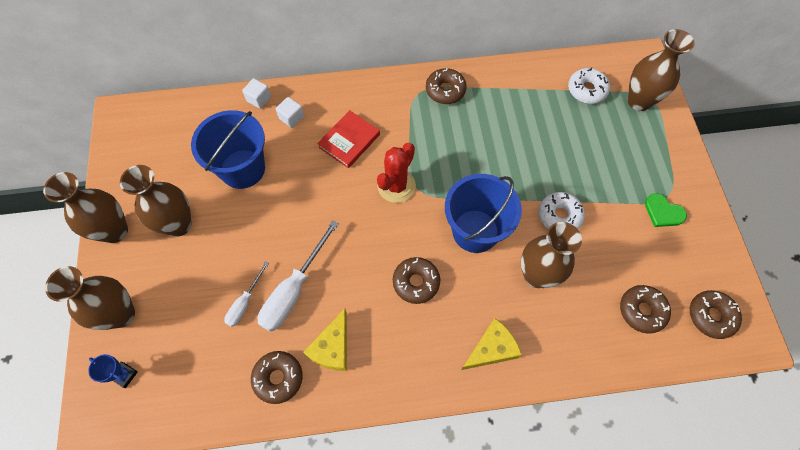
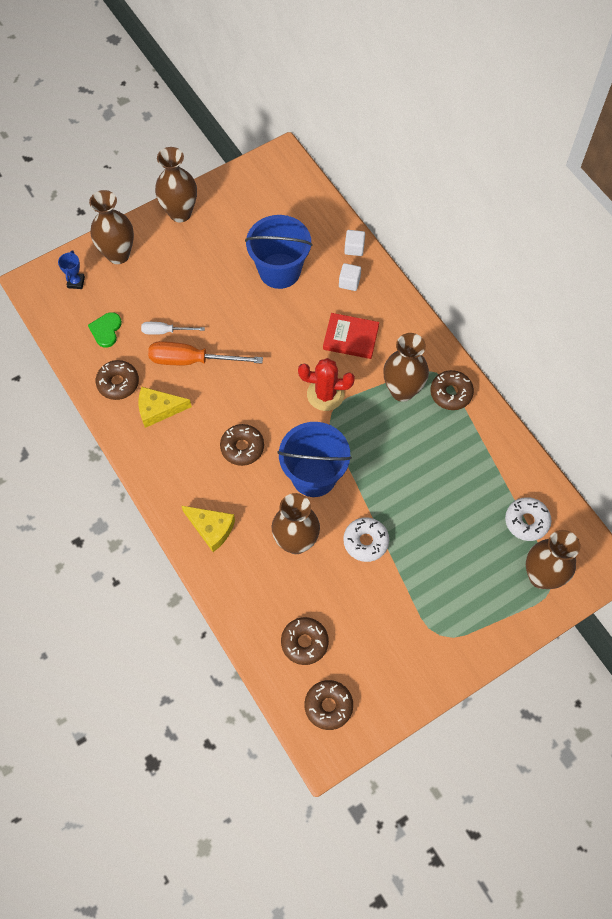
camera: 65 degrees right, 0 degrees up
(178, 224) = (207, 252): brown vase -> brown vase (402, 390)
(294, 290) = (192, 360): white screwdriver -> orange screwdriver
(663, 212) = (418, 635): green heart -> green heart (106, 330)

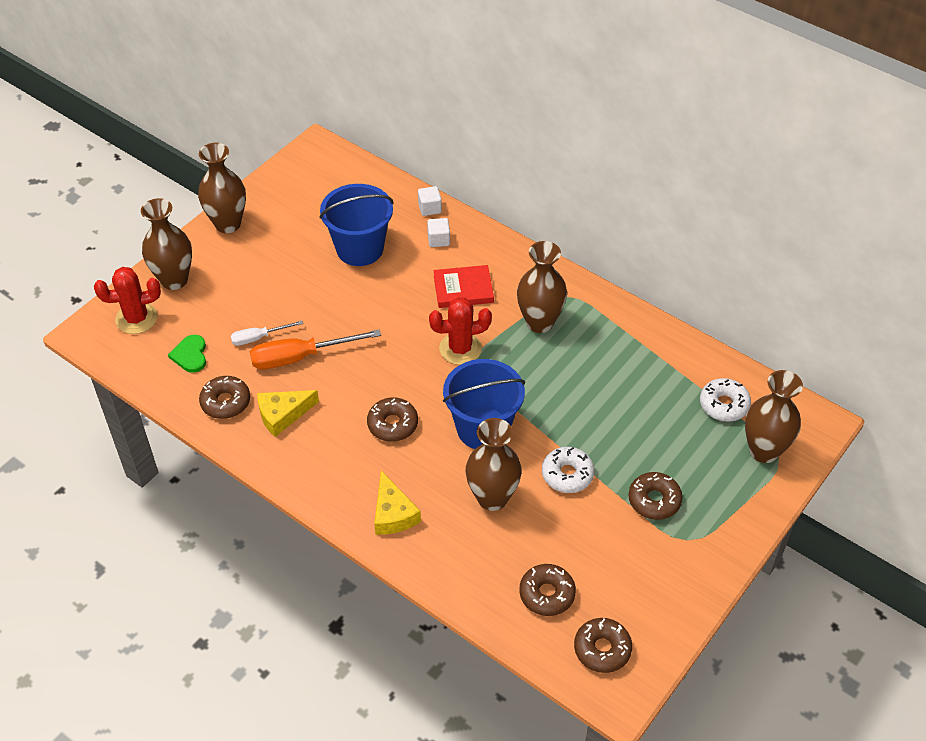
camera: 20 degrees left, 15 degrees down
(76, 282) = (136, 318): blue trophy -> red cactus
(211, 528) = (393, 513): yellow cheese -> yellow cheese turned 60 degrees clockwise
(451, 393) = (590, 311): brown donut -> brown donut (654, 500)

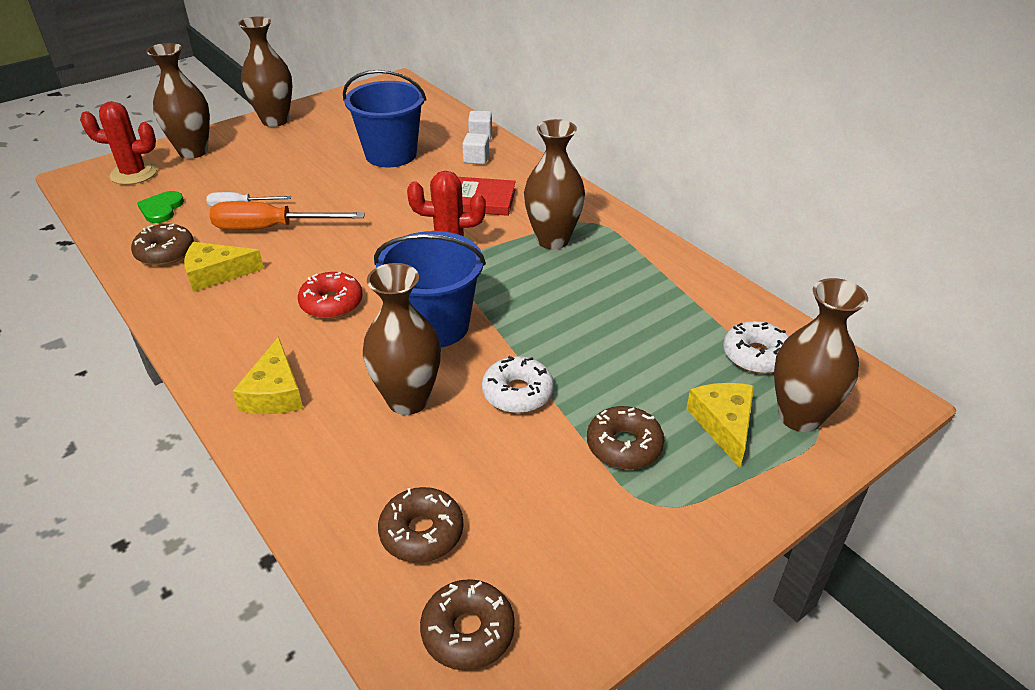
camera: 15 degrees right, 10 degrees down
(392, 424) = (331, 303): brown donut -> red donut
(715, 468) = (724, 424): none -> yellow cheese

